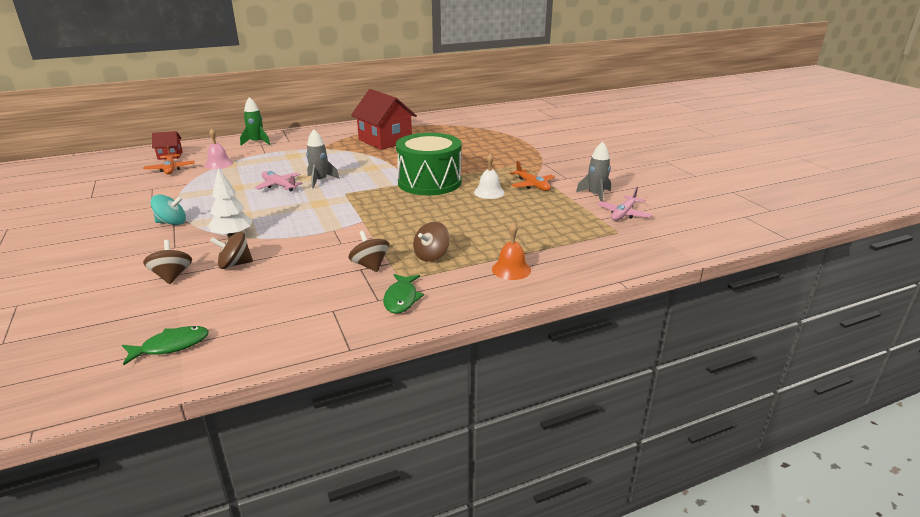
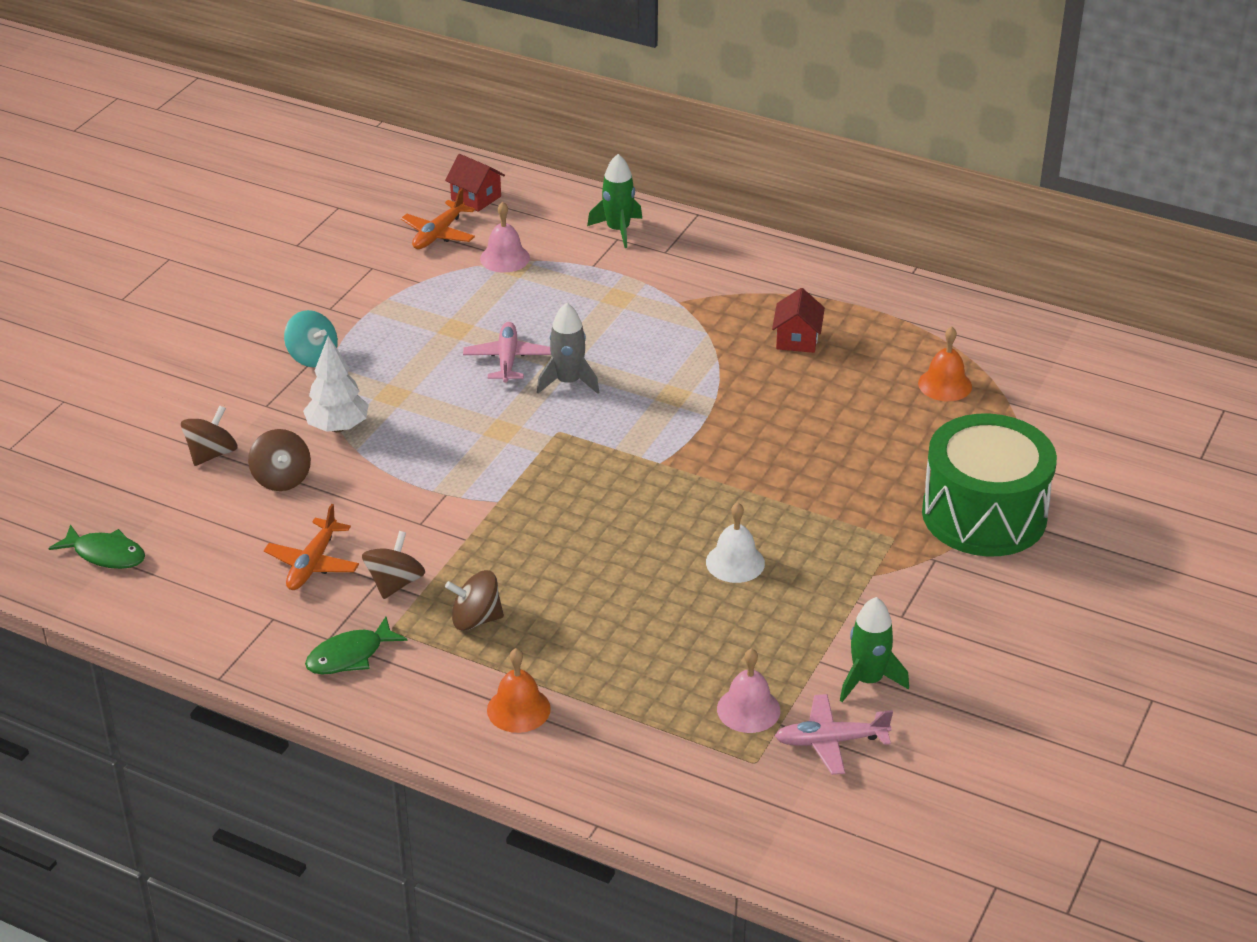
camera: 50 degrees right, 10 degrees up
(235, 264) = (281, 478): brown spinning top -> brown spinning top turned 150 degrees counterclockwise
(385, 140) = (797, 339): red house -> red house, size x0.48
(429, 182) = (695, 484): green drum -> green drum (984, 515)
(455, 132) = (945, 384): none -> orange bell
(532, 185) = (820, 593): orange plane -> orange plane (312, 564)
(583, 221) = (748, 709): none -> pink bell
(595, 195) = (868, 680): grey rocket -> green rocket

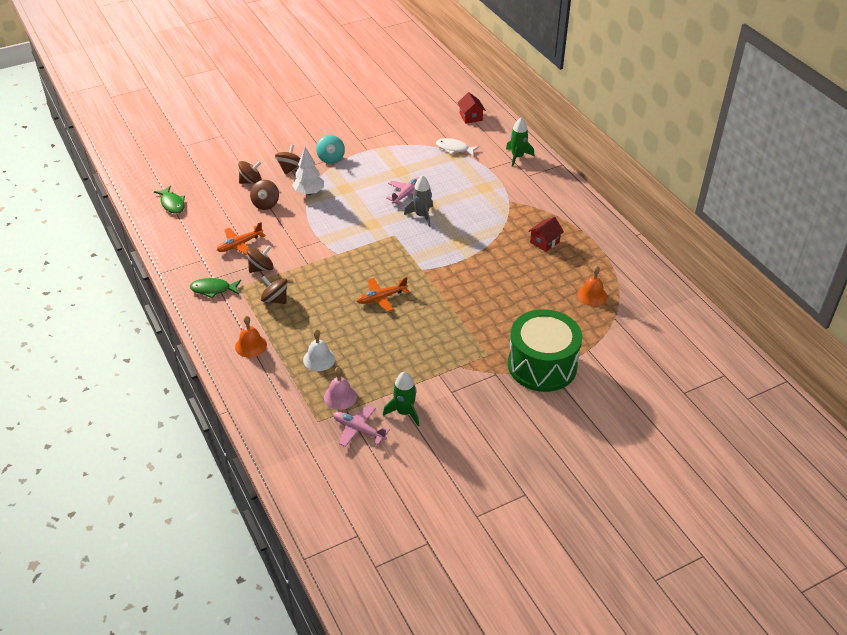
camera: 35 degrees right, 5 degrees up
(257, 403) = (290, 168): none -> brown spinning top
(438, 234) = (438, 126): orange plane -> orange plane (381, 298)
(505, 258) = (454, 149): pink bell -> white fish
(735, 562) = (405, 329): white bell -> white bell (319, 359)

